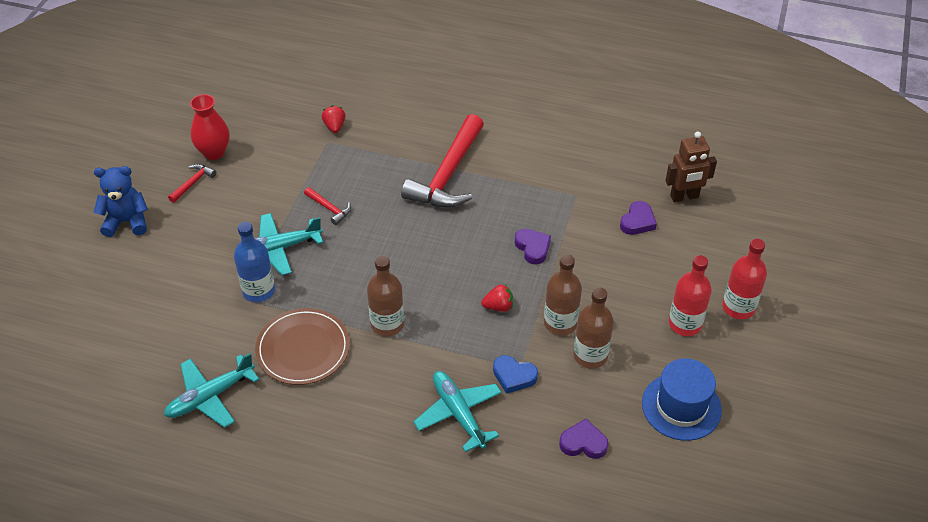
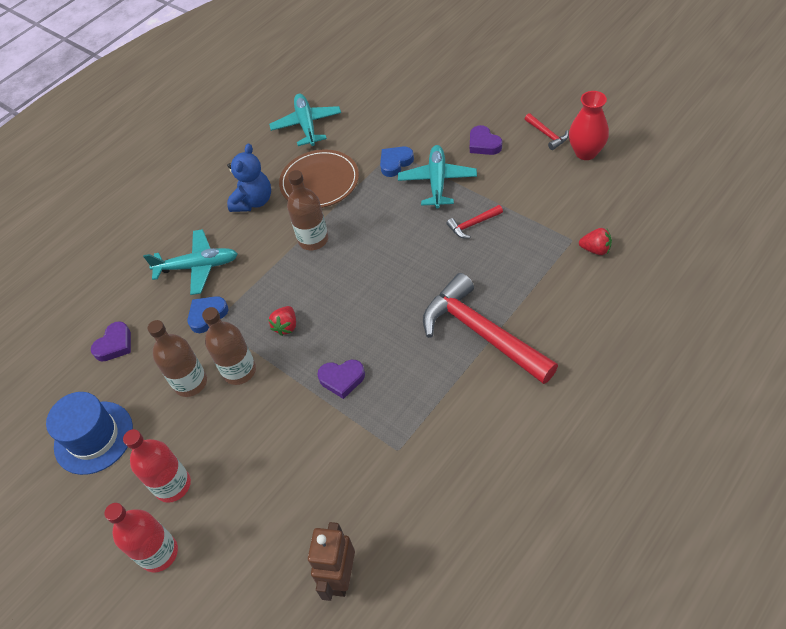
camera: 120 degrees right, 5 degrees up
(127, 221) = (514, 92): blue teddy bear -> blue teddy bear (253, 201)
(259, 290) = (395, 163): blue bottle -> blue heart
(637, 221) = (328, 501): purple heart -> purple heart (483, 144)

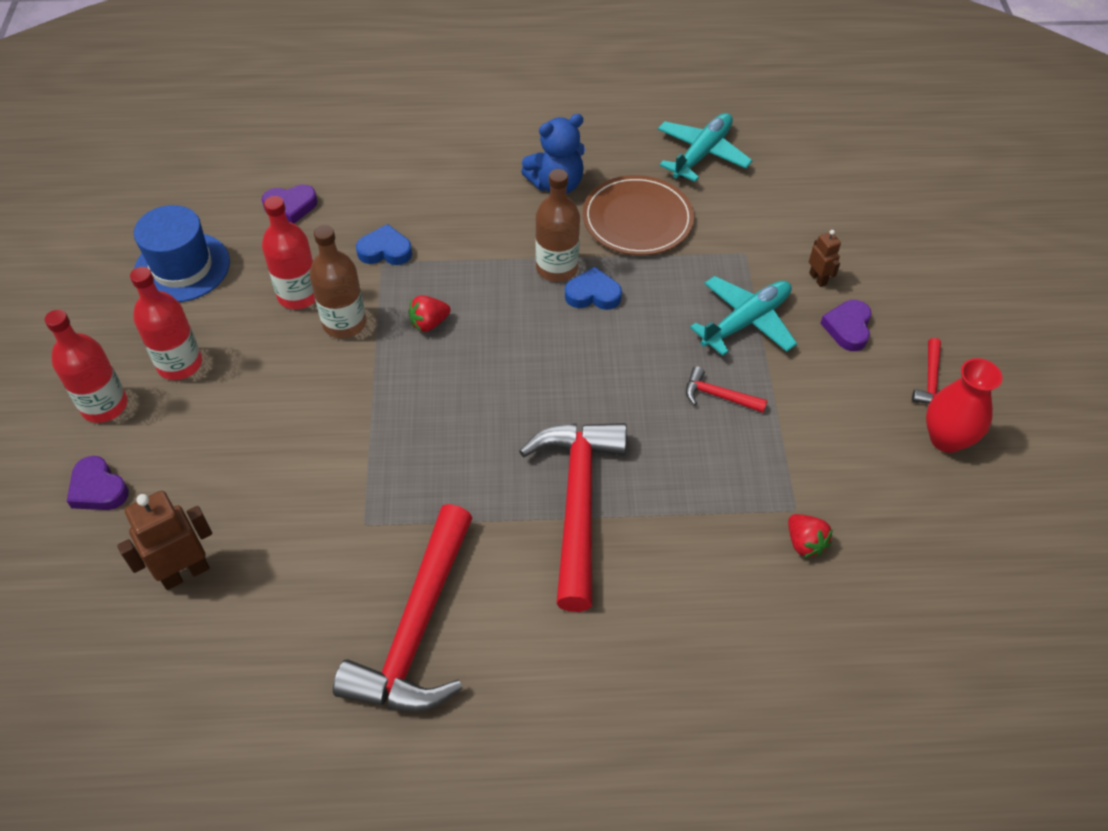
camera: 40 degrees right, 0 degrees up
(190, 383) = (298, 295): brown bottle -> red bottle
(198, 266) = (434, 201): turquoise plane -> none
(342, 379) = (408, 415): purple heart -> purple heart (98, 489)
(395, 163) = (732, 266): blue heart -> blue heart (593, 294)
(441, 134) = (818, 279): none -> brown robot
(494, 466) = (416, 628): none -> red hammer

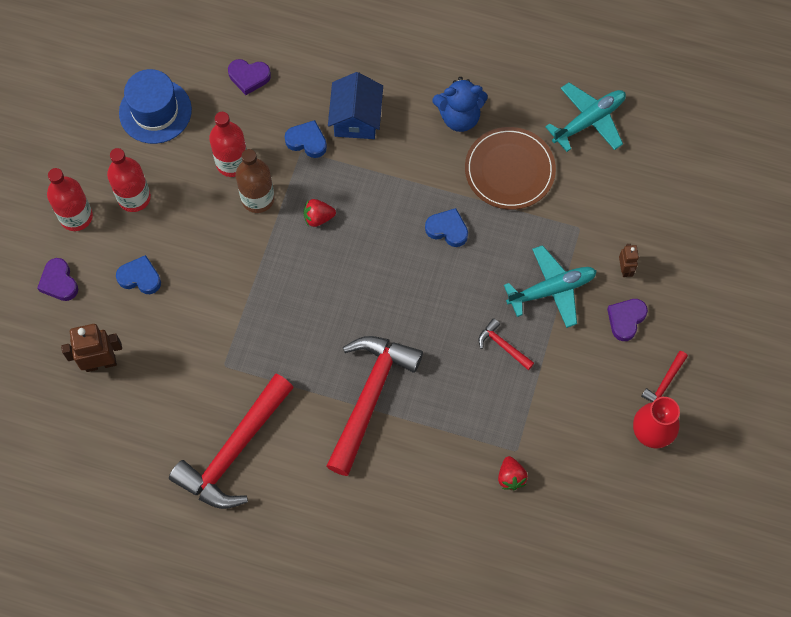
camera: 20 degrees right, 15 degrees up
(213, 451) = (140, 277): none -> blue heart
(436, 215) = (356, 119): none -> blue house
(557, 268) = (429, 197): brown bottle -> none

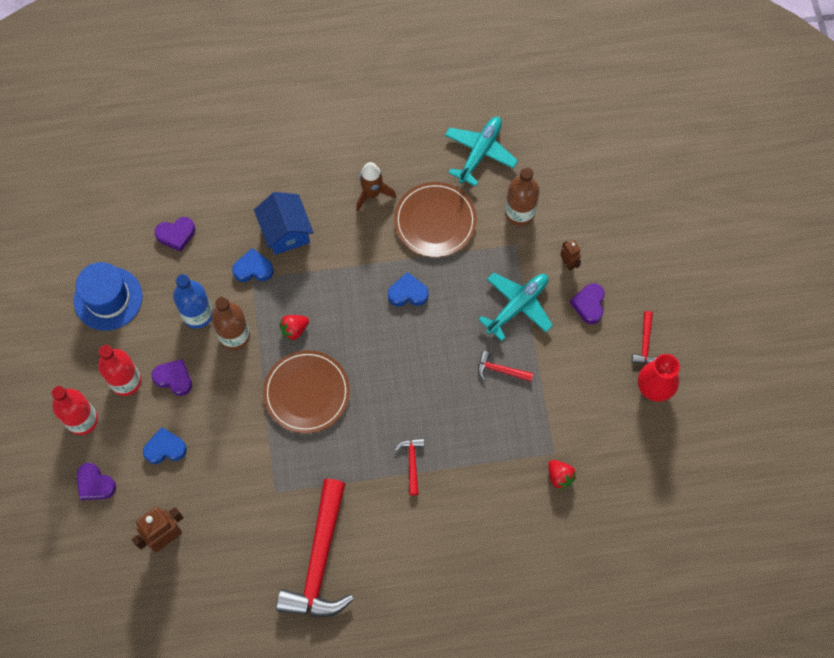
camera: 25 degrees left, 0 degrees up
(180, 214) = (174, 378): none -> purple heart
(232, 163) = (197, 314): red bottle -> blue bottle
(300, 284) = (307, 393): none -> brown plate
(370, 397) = (412, 463): red hammer -> red hammer, size x0.43
(459, 117) = (372, 194): blue teddy bear -> brown rocket
(600, 198) = (519, 213): none -> brown bottle

